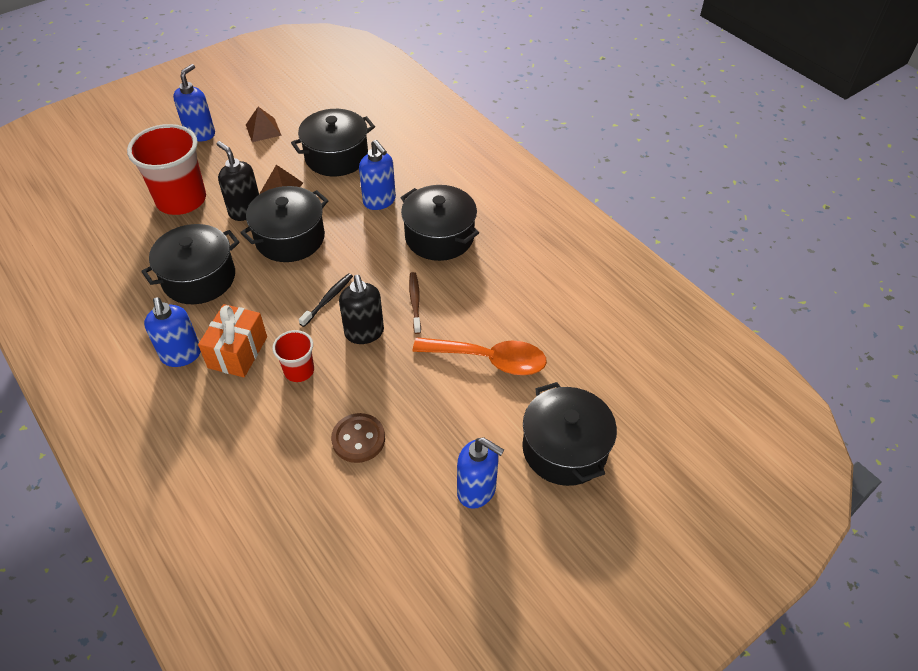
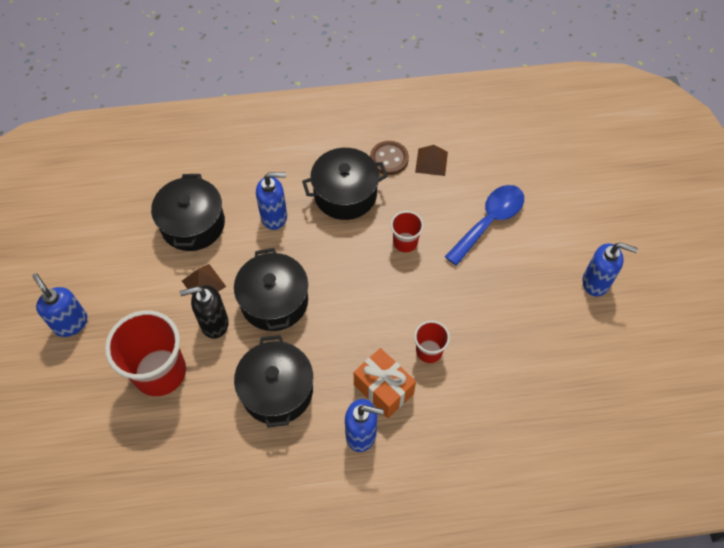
camera: 60 degrees left, 10 degrees up
(263, 130) = (108, 267): brown pyramid -> brown pyramid (431, 162)
(328, 299) = (365, 301): black toothbrush -> none
(358, 439) = (516, 336): brown button -> brown button (389, 159)
(364, 333) = (416, 290): black soap dispenser -> none
(415, 302) = (405, 242): brown toothbrush -> red cup
(477, 490) = (596, 282): blue soap dispenser -> blue soap dispenser turned 45 degrees clockwise
(489, 360) = (489, 221): orange spoon -> blue spoon
(564, 449) = (588, 216): black pot -> none

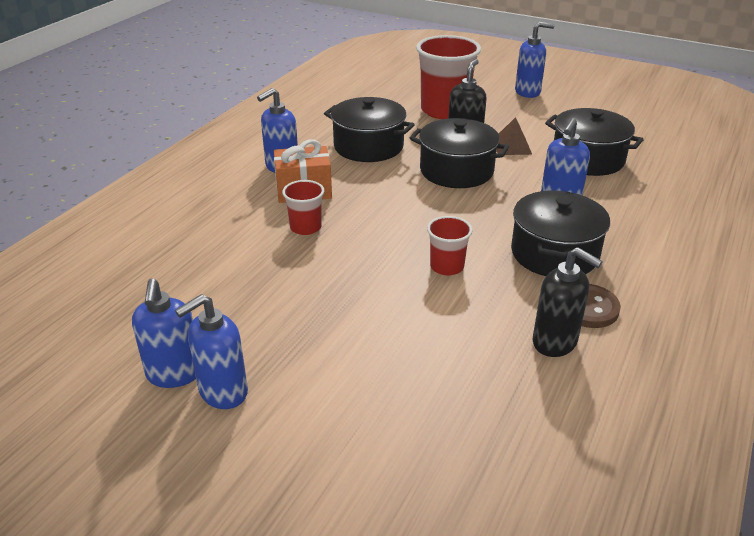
camera: 125 degrees right, 25 degrees down
(431, 162) = (555, 342): brown pyramid -> black soap dispenser
(489, 221) = (411, 345): blue spoon -> none
(607, 315) = (174, 374): none -> blue soap dispenser

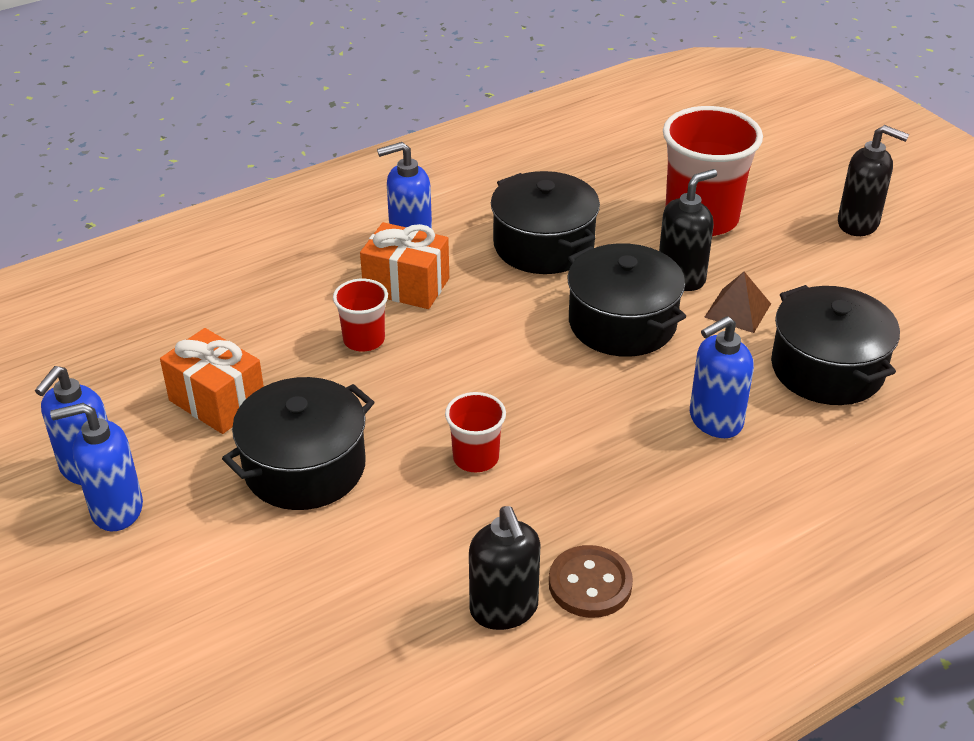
camera: 30 degrees right, 5 degrees up
(236, 296) = (217, 401): none -> orange gift
(528, 92) = (858, 224): blue soap dispenser -> black soap dispenser
(554, 253) = (626, 494): black pot -> black pot (305, 467)

